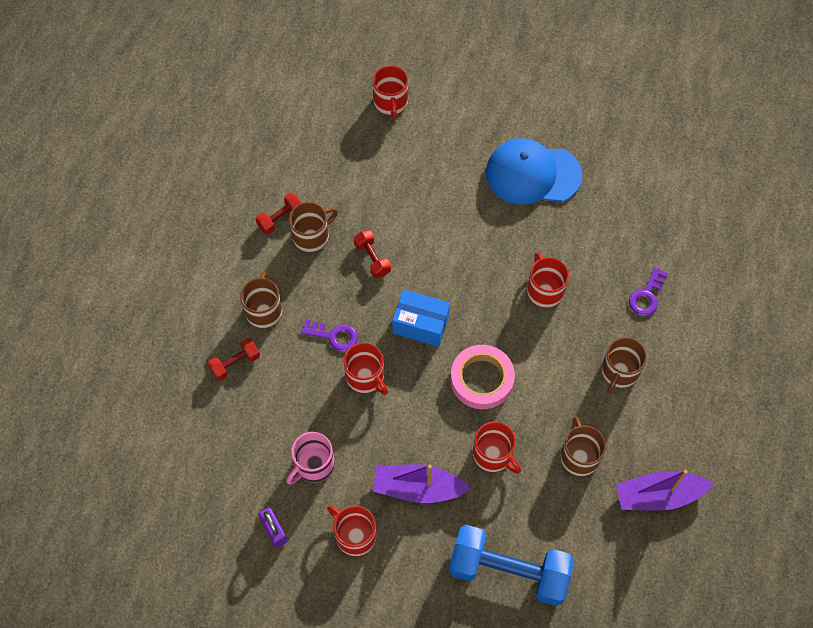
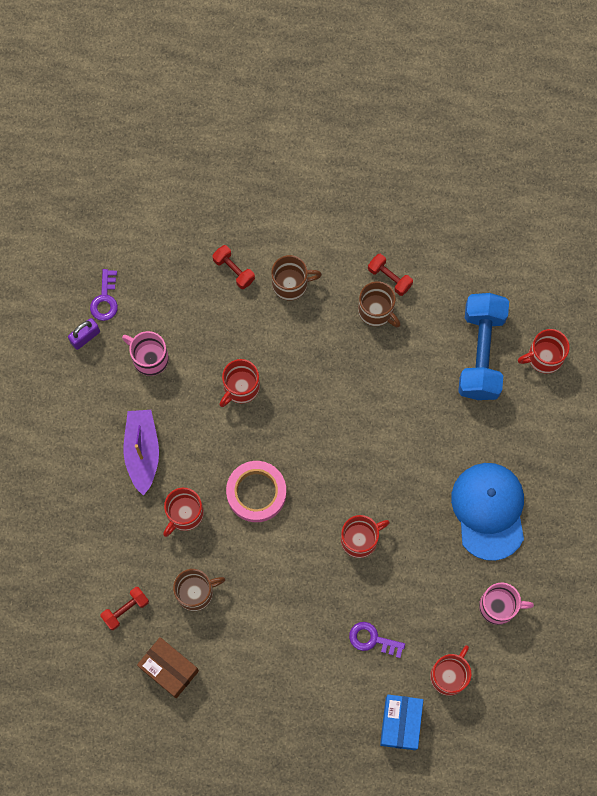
camera: 80 degrees right, 10 degrees up
(334, 336) = (276, 351): purple key -> purple key (105, 299)
(354, 535) = (91, 405): red mug -> red mug (449, 675)
(372, 259) = (363, 371): red dumbbell -> red dumbbell (125, 609)
(421, 324) = (302, 428): blue box -> blue box (400, 723)
(508, 571) = (79, 542): blue dumbbell -> blue dumbbell (481, 353)
(619, 372) = (286, 620): brown mug -> none
(626, 182) = (499, 606): none -> pink mug
(658, 495) = (169, 669): purple boat -> brown box

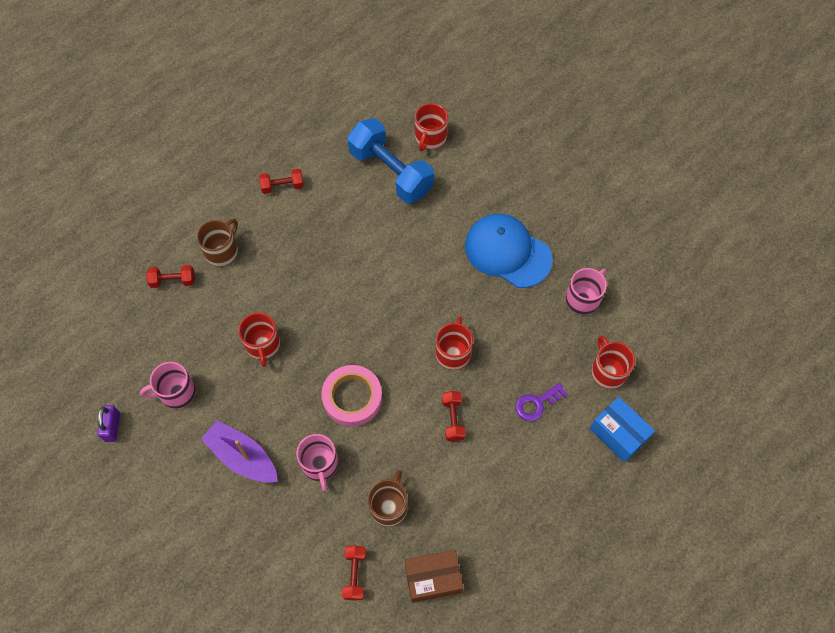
camera: 50 degrees left, 10 degrees down
(105, 299) = (100, 388): purple key -> none
(184, 514) = (320, 464): red mug -> pink mug
(304, 584) = (453, 419): none -> red dumbbell
(376, 310) = (297, 212): brown mug -> none

